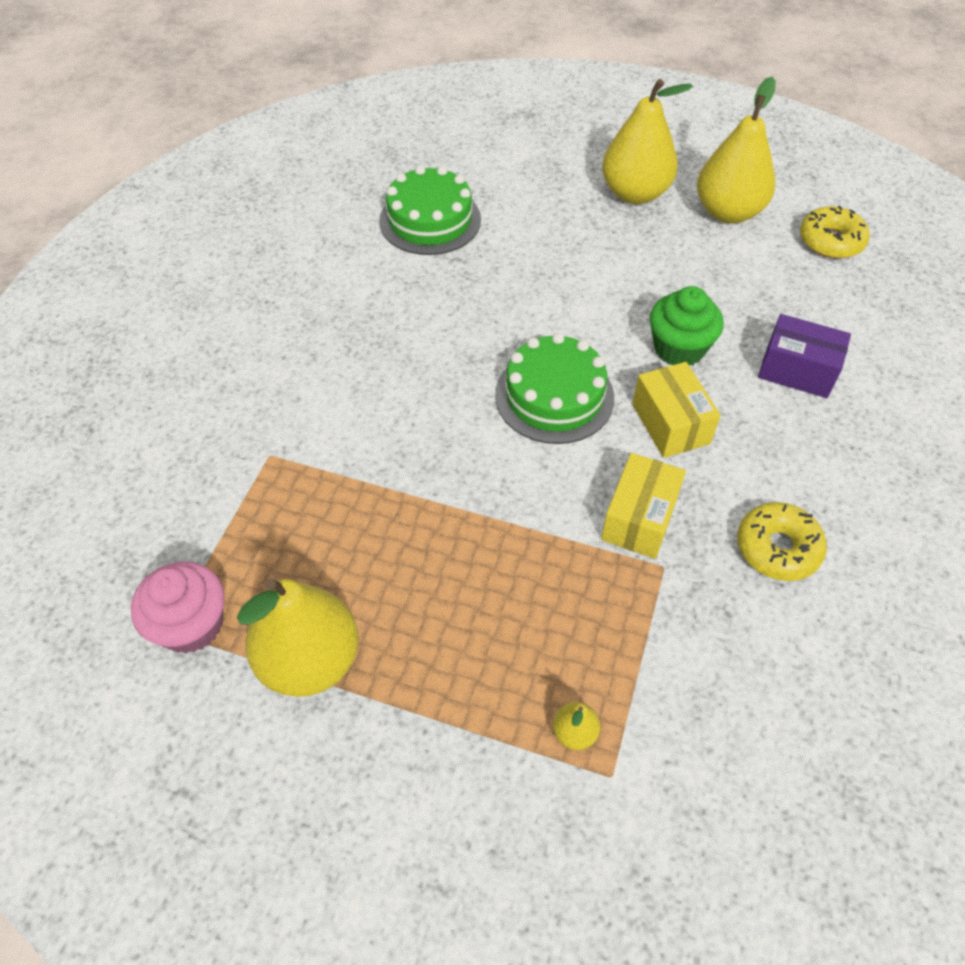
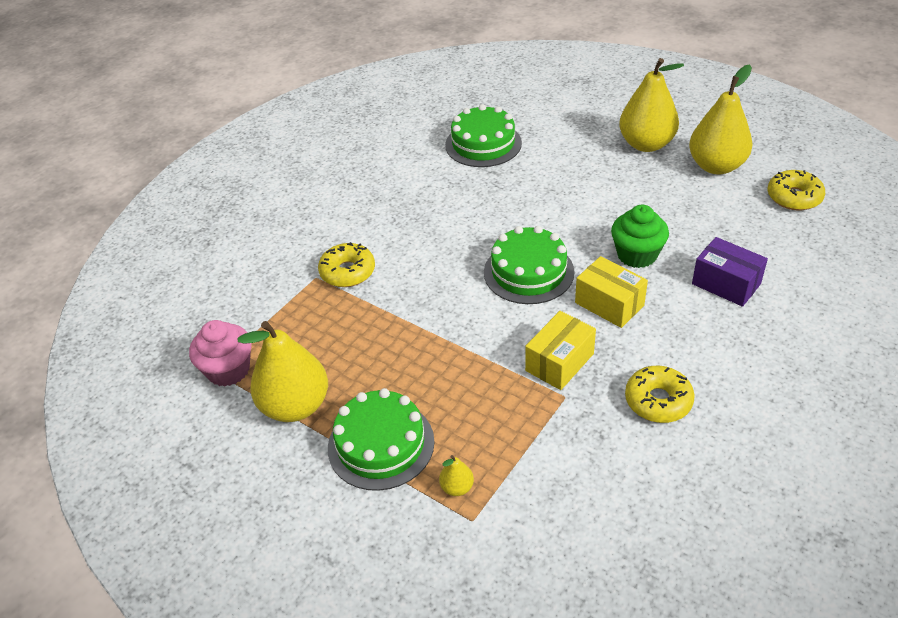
camera: 20 degrees right, 10 degrees down
(312, 439) = (347, 272): none -> yellow donut
(450, 692) = (381, 444): none -> green cake
(670, 424) = (609, 304): yellow box -> yellow box turned 45 degrees counterclockwise

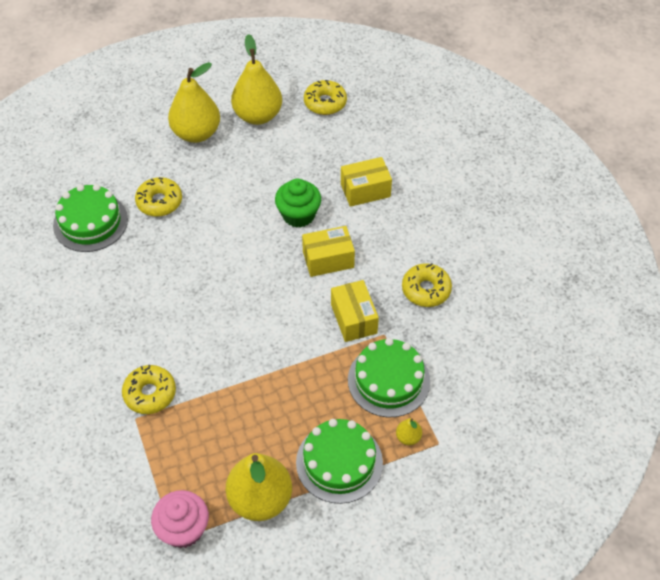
camera: 60 degrees left, 10 degrees up
(528, 272) = (258, 283): green cake -> green cake (388, 380)
(547, 166) = (159, 202): none -> yellow donut
(726, 284) = (365, 190): purple box -> yellow box

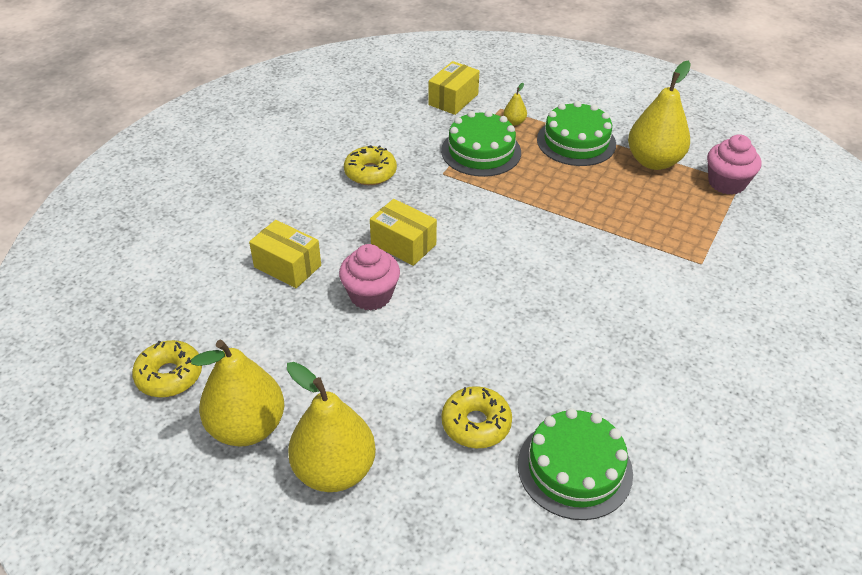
camera: 130 degrees left, 10 degrees down
(150, 393) = (671, 270): yellow donut -> none
(298, 215) = (371, 295): green cupcake -> pink cupcake
(354, 319) = (448, 196): yellow box -> yellow box (453, 99)

